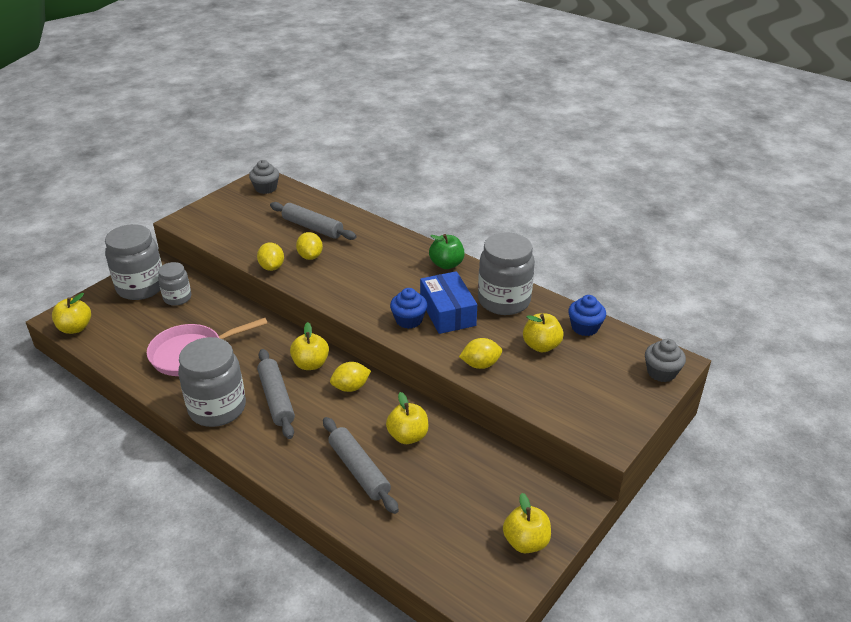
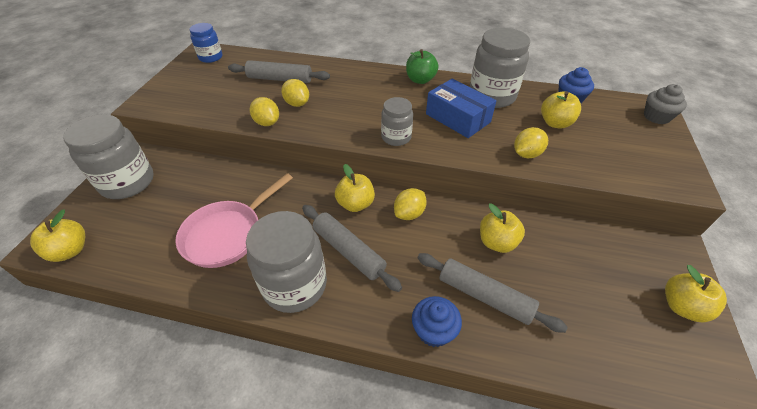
camera: 25 degrees left, 10 degrees up
(177, 298) = (175, 181): grey jar -> grey jar (396, 137)
(266, 188) = (211, 57): grey cupcake -> blue jar
(409, 320) = (432, 134): blue cupcake -> blue cupcake (433, 330)

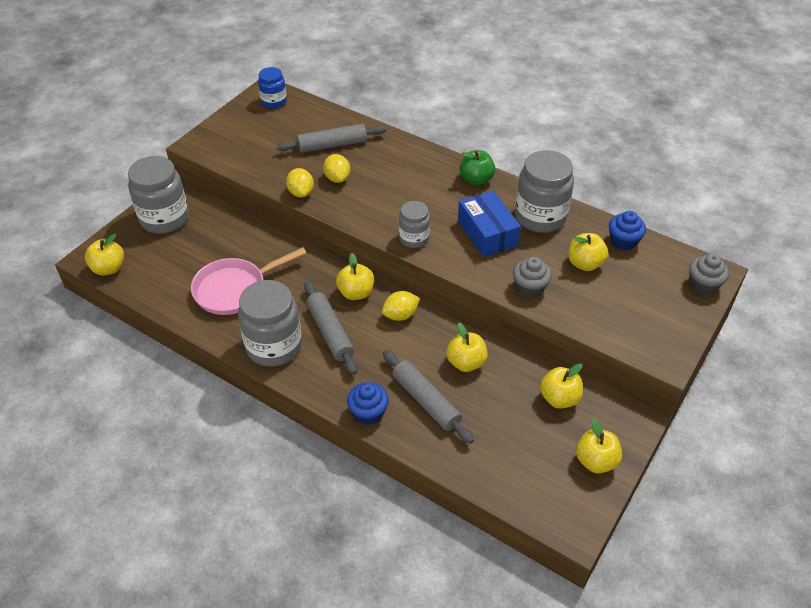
camera: 20 degrees right, 0 degrees up
(280, 79) = (332, 145): grey rolling pin -> grey rolling pin turned 45 degrees counterclockwise
(526, 154) = (530, 287): yellow lemon -> grey cupcake
(602, 251) = (559, 398): none -> yellow apple

